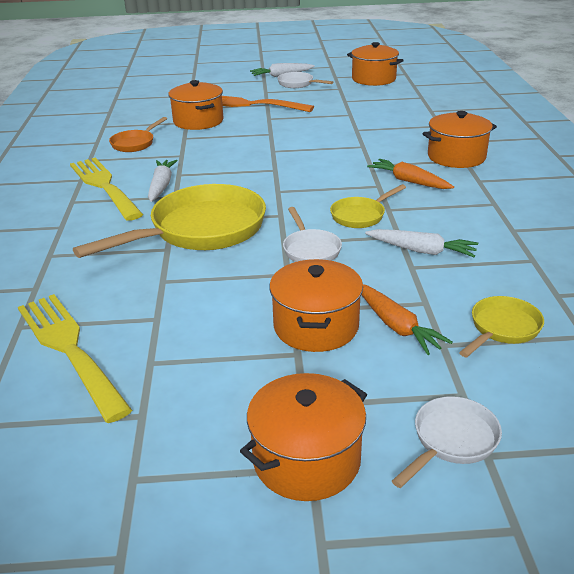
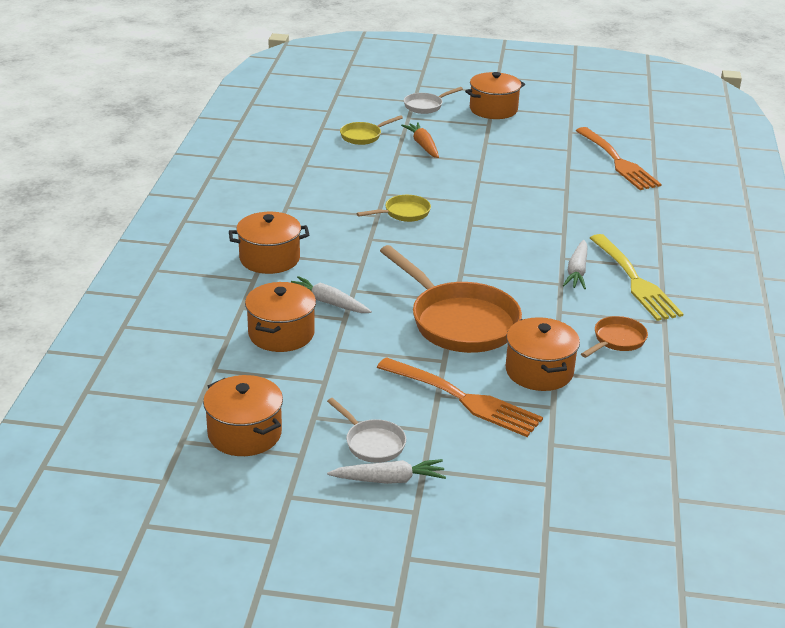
camera: 170 degrees left, 0 degrees up
(69, 349) = (618, 161): yellow fork -> orange fork
(200, 230) = (539, 221): yellow pan -> none
(265, 138) = (459, 321): none -> orange pan
(310, 249) = (456, 194): white pan -> none
(316, 326) = (470, 152): orange pot -> orange pot (281, 334)
(409, 181) = (339, 238): orange carrot -> none
(422, 251) = (375, 181): white carrot -> white carrot (328, 302)

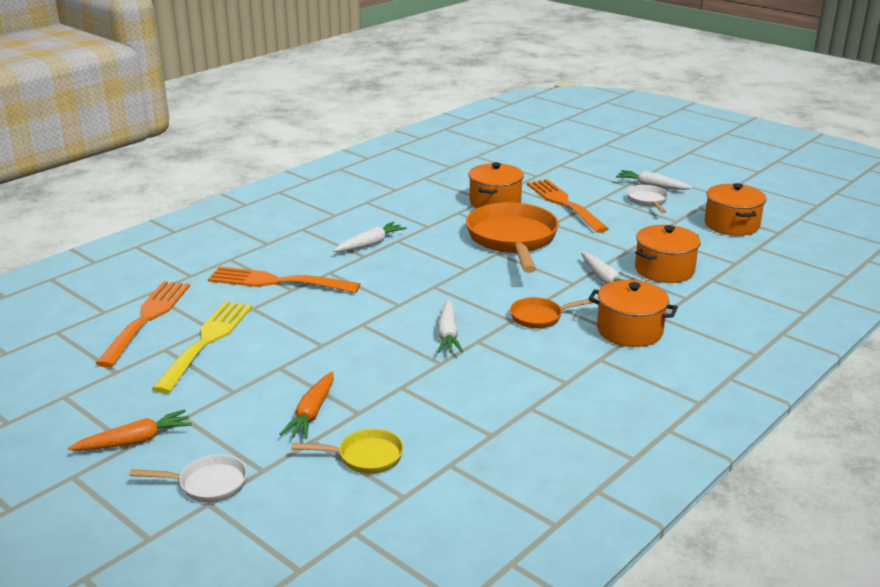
camera: 145 degrees left, 5 degrees down
(403, 213) = (448, 334): yellow pan -> white carrot
(493, 109) = (135, 441): orange pot -> orange carrot
(587, 213) = (277, 282): none -> orange fork
(617, 340) = (417, 202): orange pan -> orange pan (540, 317)
(635, 281) = (338, 226): yellow fork -> yellow fork (206, 341)

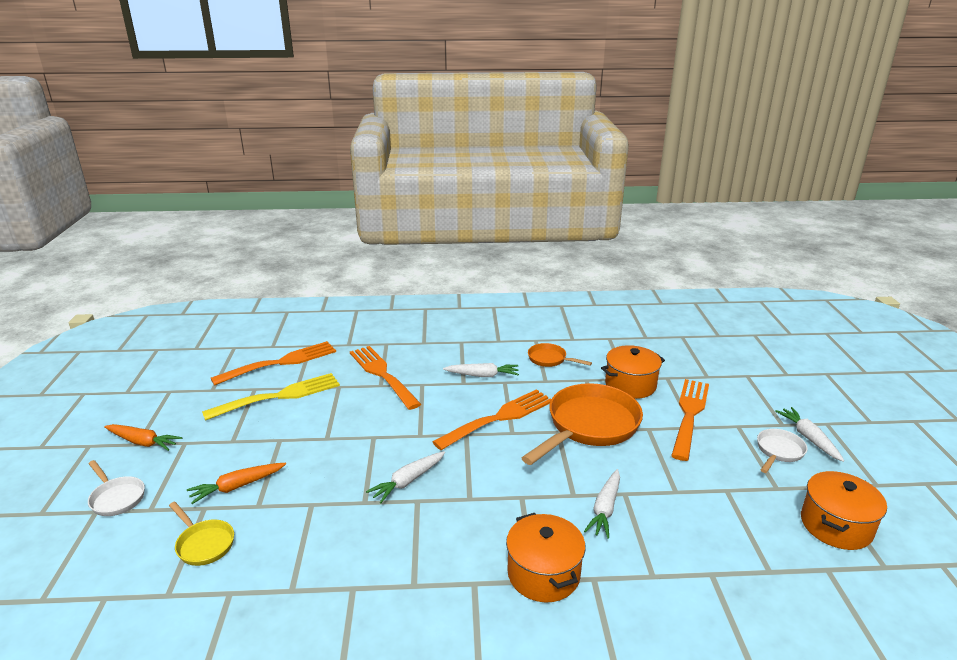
camera: 45 degrees right, 0 degrees up
(439, 265) = (499, 418): none -> orange fork
(540, 317) = (495, 510): orange pan -> orange pan (550, 359)
(664, 270) = (678, 533): orange pot -> none

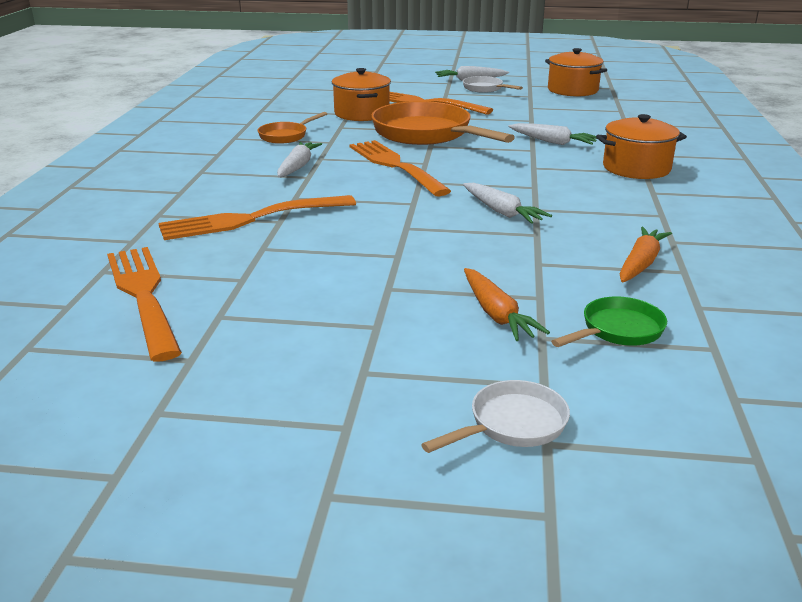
camera: 80 degrees left, 0 degrees up
(143, 442) = (344, 420): orange carrot -> orange carrot (640, 263)
(204, 544) = (617, 330): yellow pan -> green pan
(279, 396) = (260, 292): yellow fork -> none

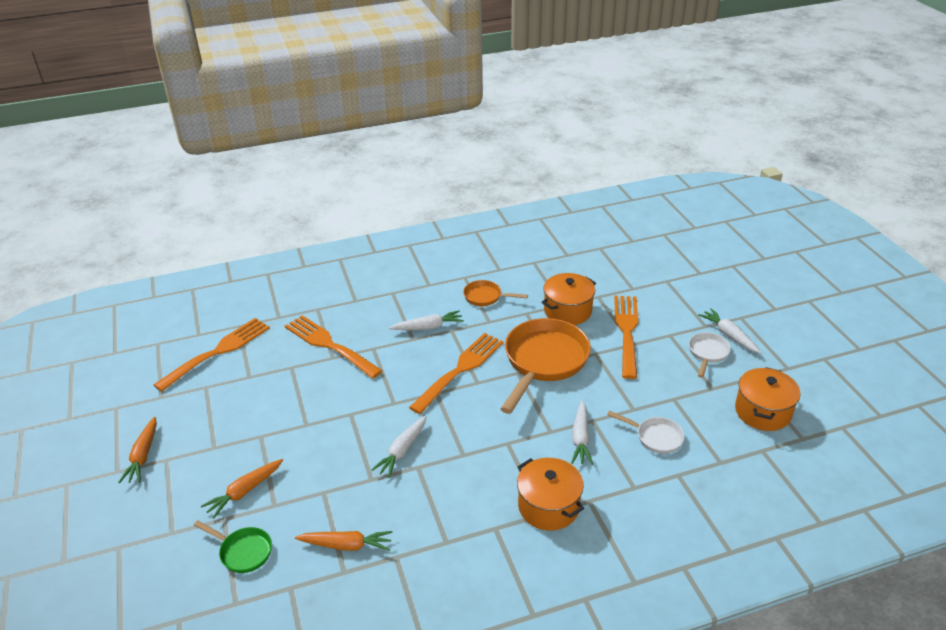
camera: 65 degrees right, 10 degrees up
(331, 394) = (143, 456): none -> orange carrot
(512, 425) = (131, 529): white pan -> white pan (655, 437)

